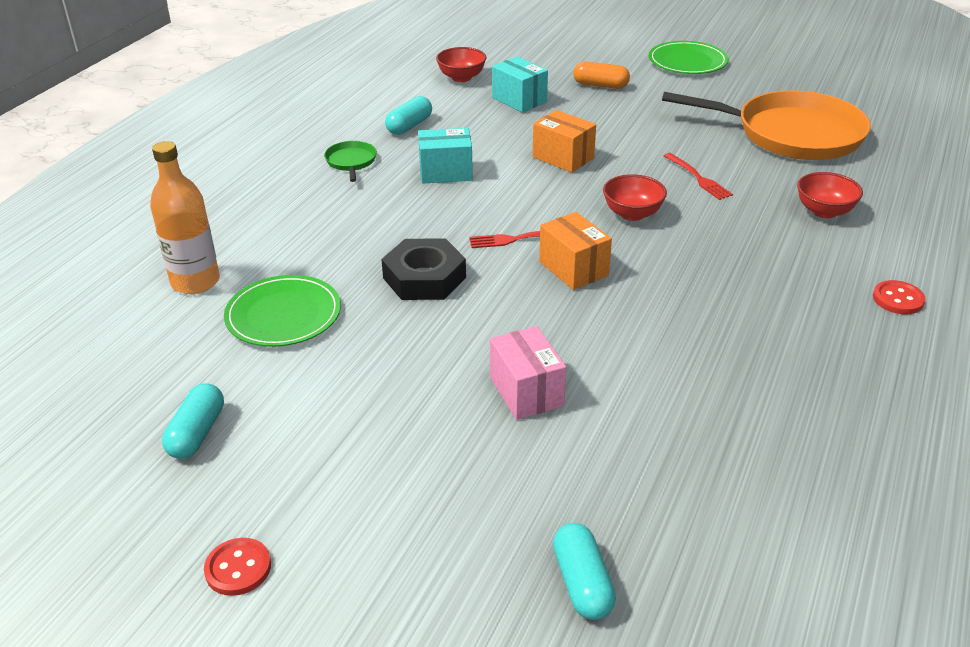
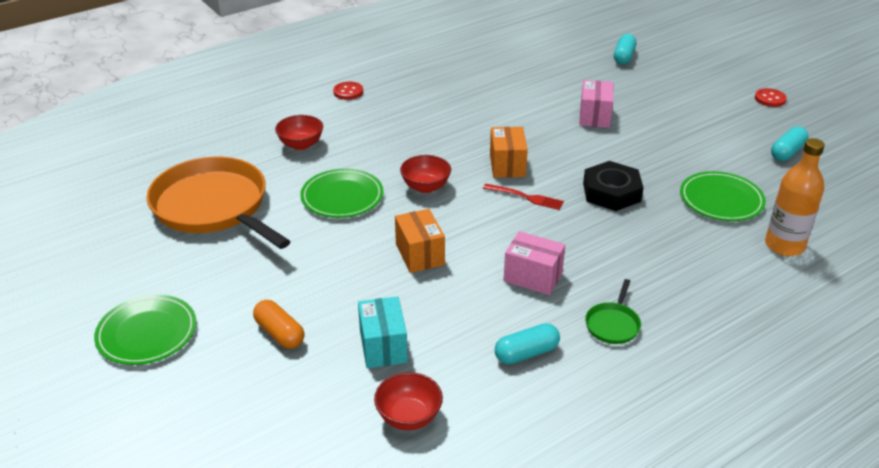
camera: 150 degrees left, 0 degrees up
(446, 172) = (533, 277): turquoise box -> pink box
(698, 178) = (342, 196): red fork -> green plate

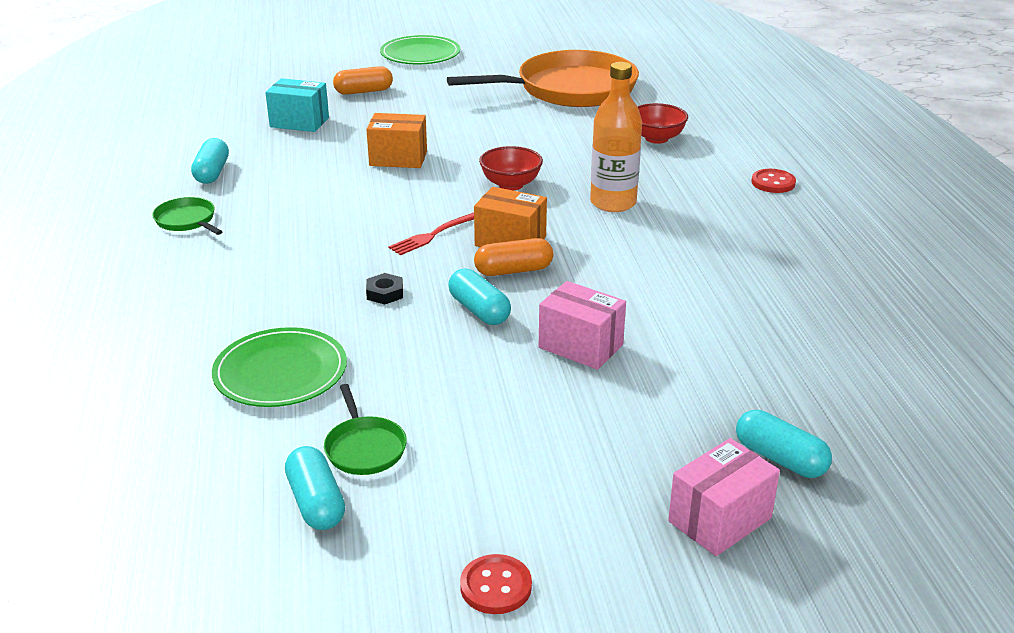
camera: 115 degrees right, 5 degrees down
(342, 196) = (534, 142): green plate -> none
(409, 417) = (216, 117): red bowl -> none
(533, 277) = (299, 201): pink box -> pink box (719, 520)
(541, 155) = (513, 270): none -> orange capsule
(594, 154) = (479, 310): none -> turquoise capsule
(611, 192) = (385, 293): black nut -> black nut, size x0.46
(740, 152) = (364, 448): none -> green pan
(784, 245) = (143, 379): orange bottle -> orange bottle (613, 203)

